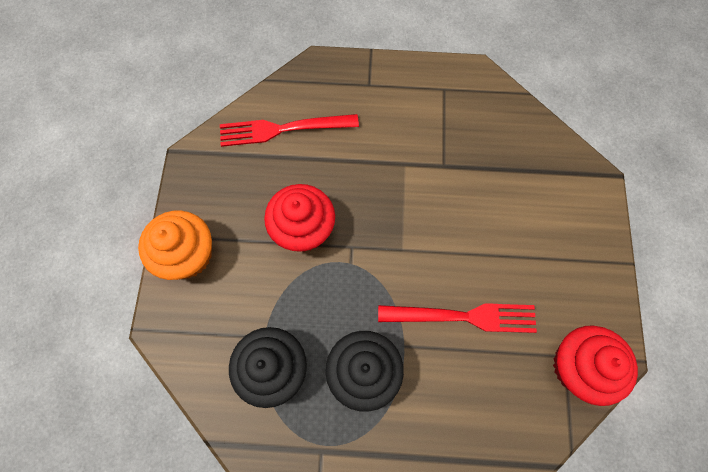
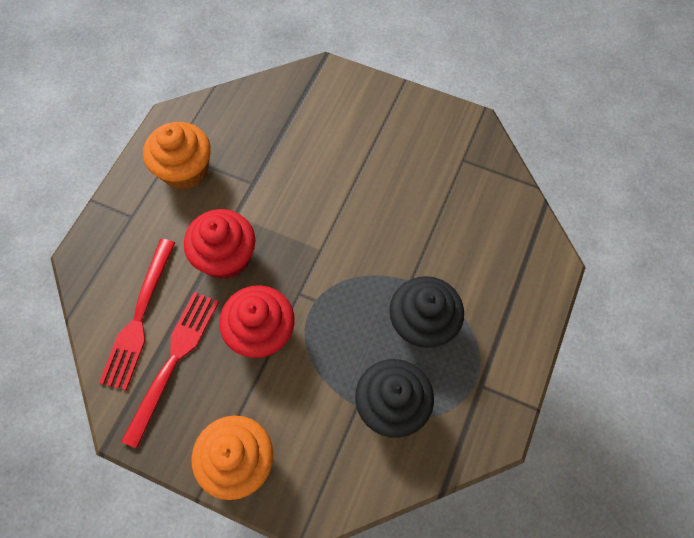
camera: 70 degrees left, 5 degrees down
(431, 105) = (185, 170): none -> orange cupcake
(464, 316) = (403, 221): red fork -> red fork (174, 360)
(578, 367) = (474, 154): red cupcake -> red cupcake (226, 257)

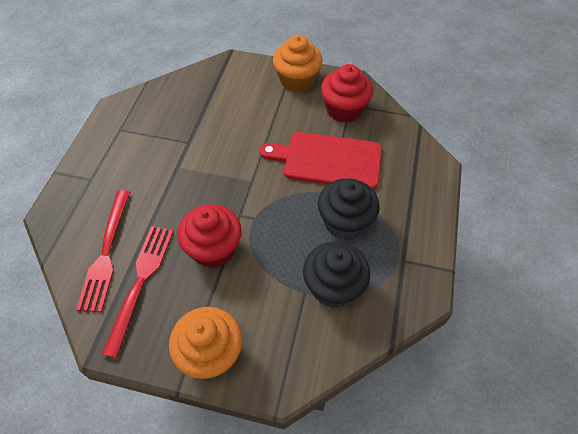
camera: 10 degrees left, 10 degrees down
(185, 170) = (131, 140): orange cupcake -> orange cupcake (297, 80)
(226, 257) = (174, 197): red cupcake -> red cupcake (344, 110)
(418, 236) = (328, 160): none -> red cutting board

